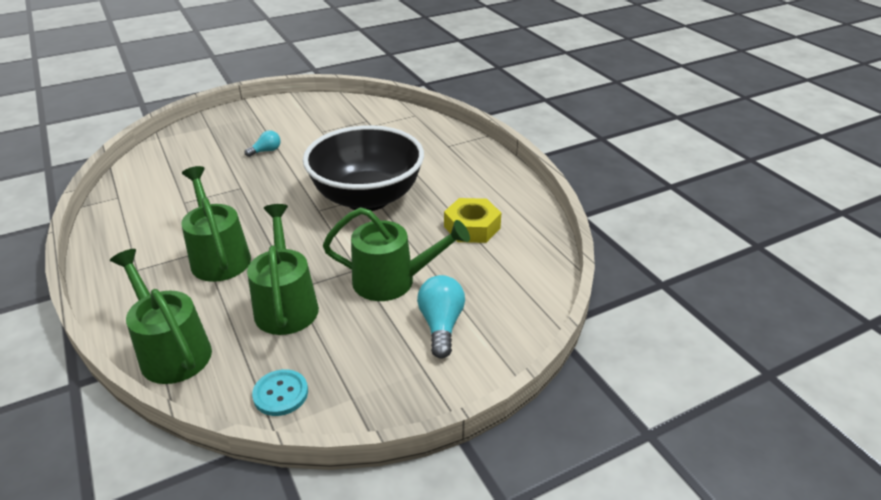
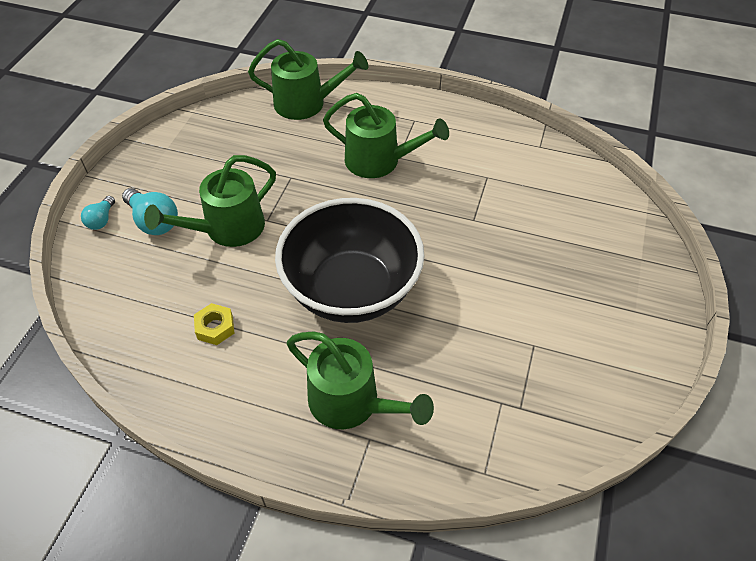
camera: 135 degrees right, 15 degrees up
(266, 151) = (531, 273): turquoise light bulb -> turquoise light bulb (101, 220)
(280, 394) = (211, 125): turquoise button -> none
(286, 304) = (281, 165): green watering can -> green watering can (352, 403)
(472, 227) = (215, 327): yellow nut -> yellow nut, size x0.63

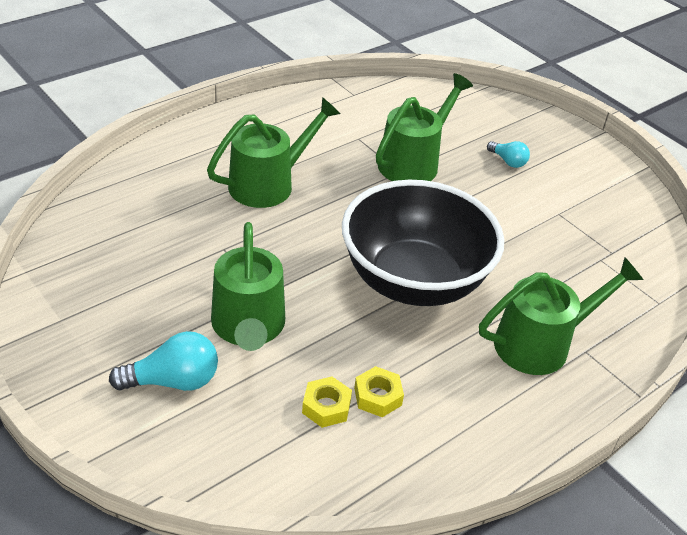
camera: 60 degrees left, 10 degrees down
(101, 220) = (119, 427): turquoise light bulb -> turquoise light bulb (508, 161)
(185, 305) = (326, 407): none -> yellow nut
(307, 103) = (127, 186): green watering can -> green watering can (414, 162)

